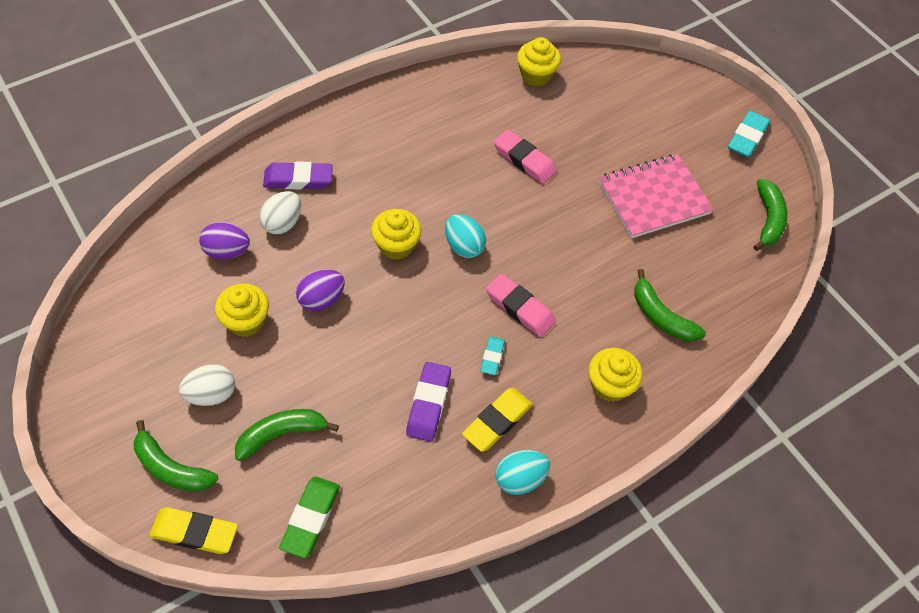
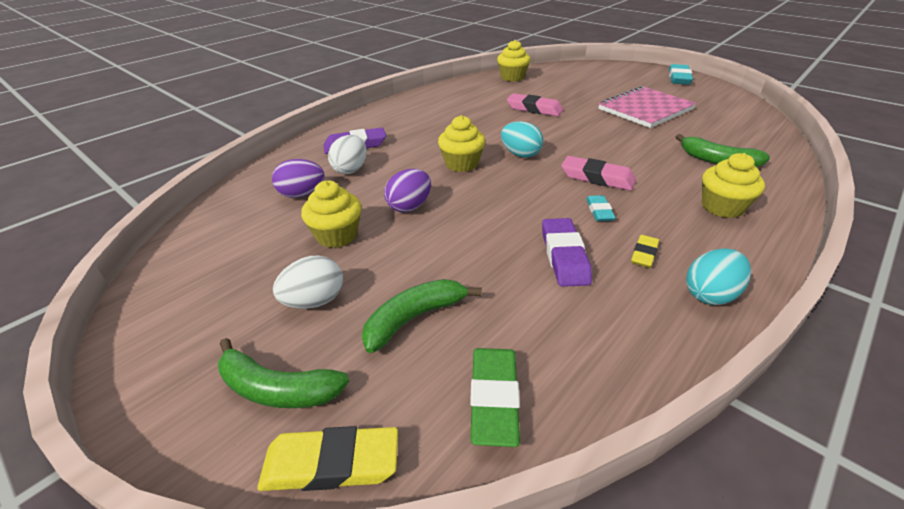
camera: 10 degrees left, 20 degrees down
(497, 421) = (644, 254): yellow eraser -> yellow eraser, size x0.59
(768, 219) = (736, 105): green banana -> none

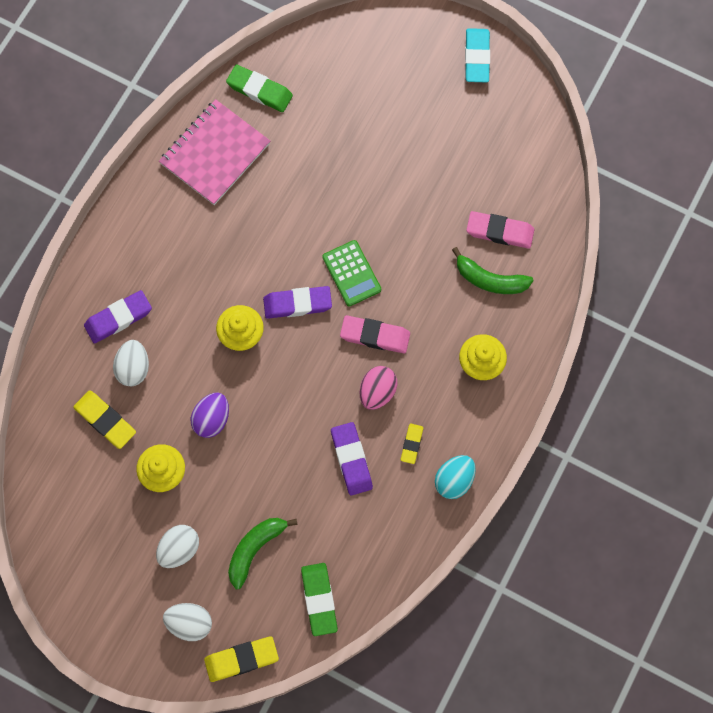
camera: 15 degrees left, 35 degrees up
(277, 389) = (190, 623): green banana -> white egg
(302, 194) = (105, 420): purple egg -> yellow eraser
(512, 77) = (259, 90): yellow cupcake -> green eraser
(520, 154) = (297, 304): turquoise egg -> purple eraser
(534, 109) = (300, 189): pink eraser -> pink eraser (500, 231)
(575, 145) = (351, 273): none -> green calculator
(599, 211) = (377, 392): turquoise eraser -> pink egg
(645, 109) = (428, 167): pink notebook -> pink notebook (215, 153)

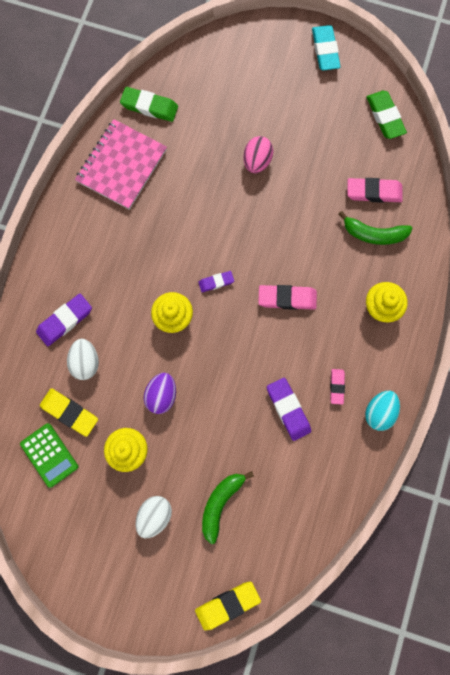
camera: 10 degrees left, 5 degrees up
(190, 623) = (176, 580): white egg -> none
(297, 304) = (216, 282): purple eraser -> purple eraser, size x0.59
(319, 599) = (284, 538): green eraser -> green eraser (385, 117)
(351, 273) = (257, 248): green calculator -> green calculator (49, 455)
(377, 392) = (298, 346): pink egg -> pink egg (257, 161)
(411, 444) = (336, 386): yellow eraser -> pink eraser

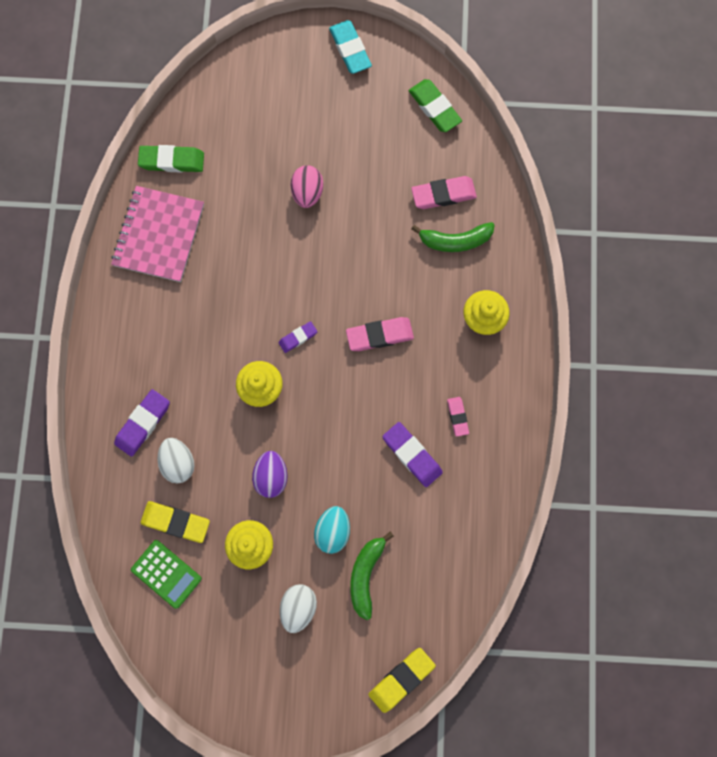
camera: 15 degrees left, 0 degrees up
(379, 411) = (509, 431): turquoise egg -> turquoise egg (333, 530)

